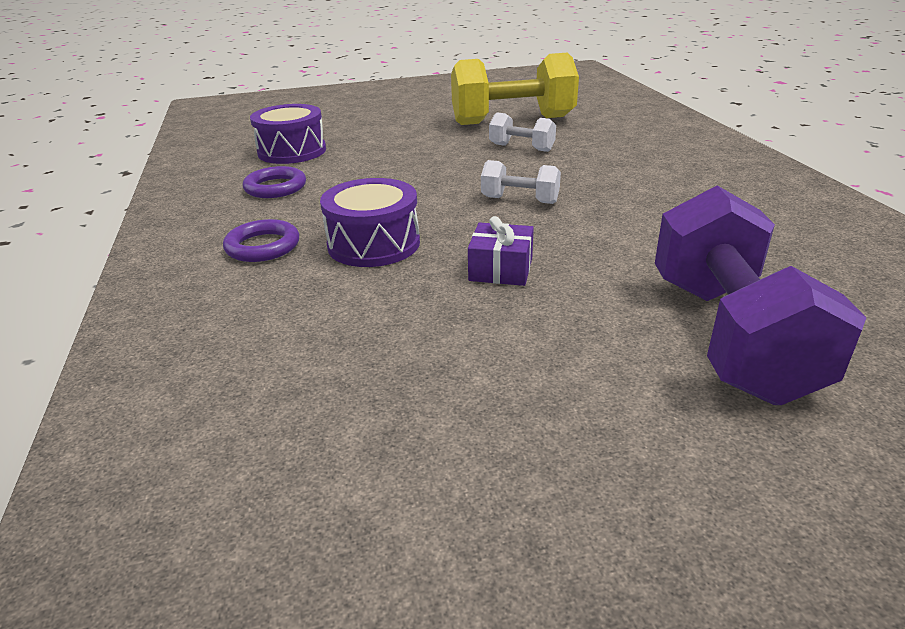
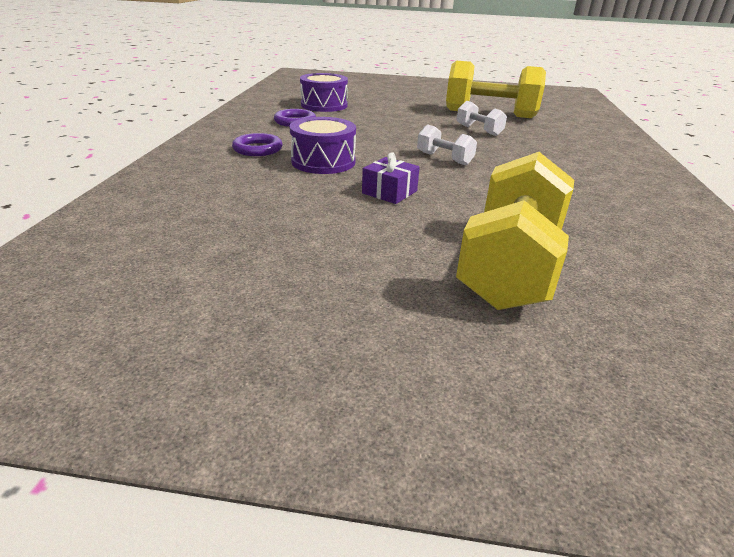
camera: 20 degrees right, 0 degrees up
(730, 337) = (510, 266): purple dumbbell -> yellow dumbbell

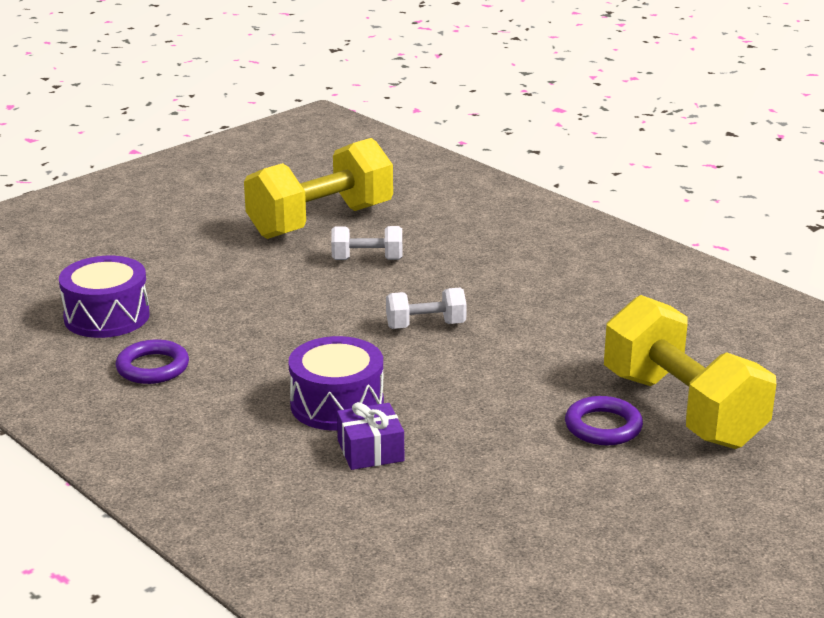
camera: 50 degrees left, 5 degrees down
(257, 149) = (231, 434): purple ring -> purple ring (603, 426)
(389, 192) = (474, 400): purple gift -> purple gift (370, 451)

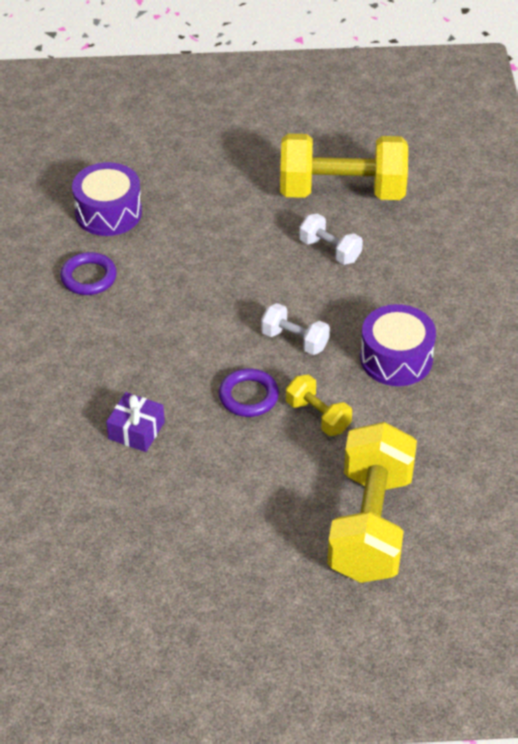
camera: 40 degrees right, 20 degrees up
(337, 404) = (160, 378): purple drum -> purple drum (396, 358)
(525, 363) = (318, 416): none -> yellow dumbbell
(603, 426) = (300, 504): purple ring -> purple ring (248, 396)

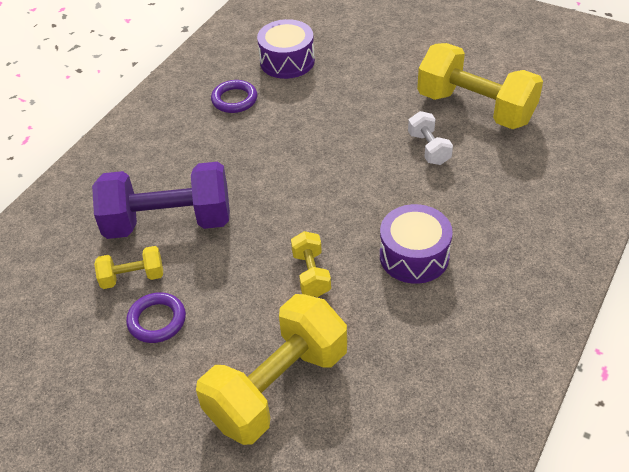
camera: 35 degrees right, 0 degrees up
(136, 430) = (168, 222): purple gift -> purple dumbbell
(149, 497) = (132, 277): none -> yellow dumbbell
(248, 396) = (271, 233): purple ring -> purple ring (157, 320)
(294, 340) = (343, 206): white dumbbell -> none

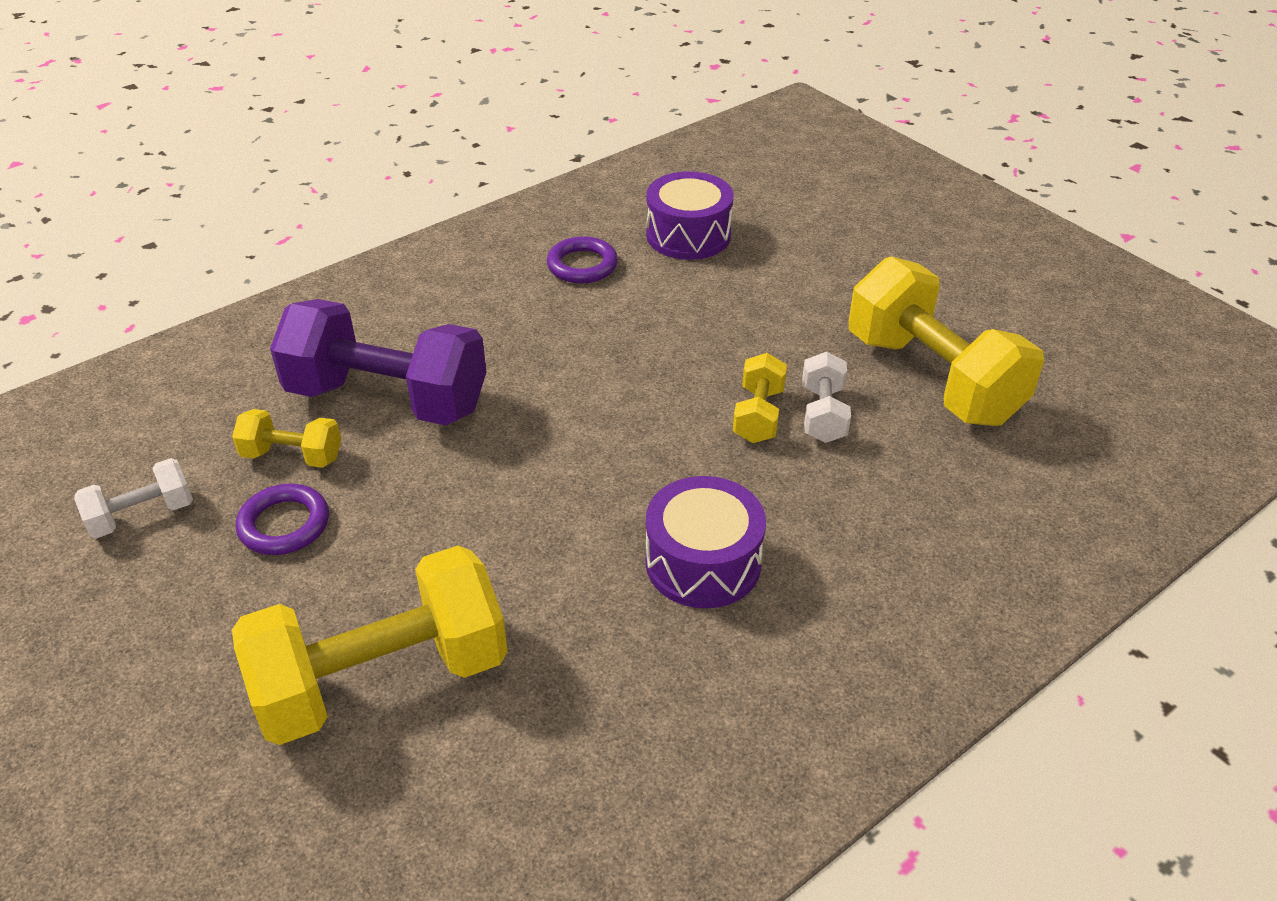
camera: 20 degrees right, 5 degrees down
(61, 347) = (142, 515): none -> white dumbbell
(311, 274) = (534, 536): yellow dumbbell -> yellow dumbbell (758, 415)

